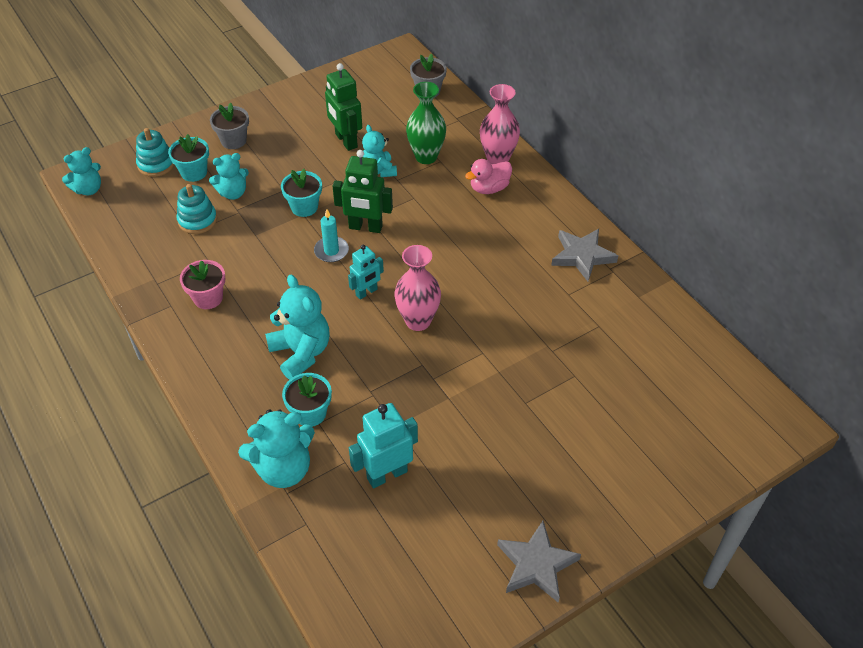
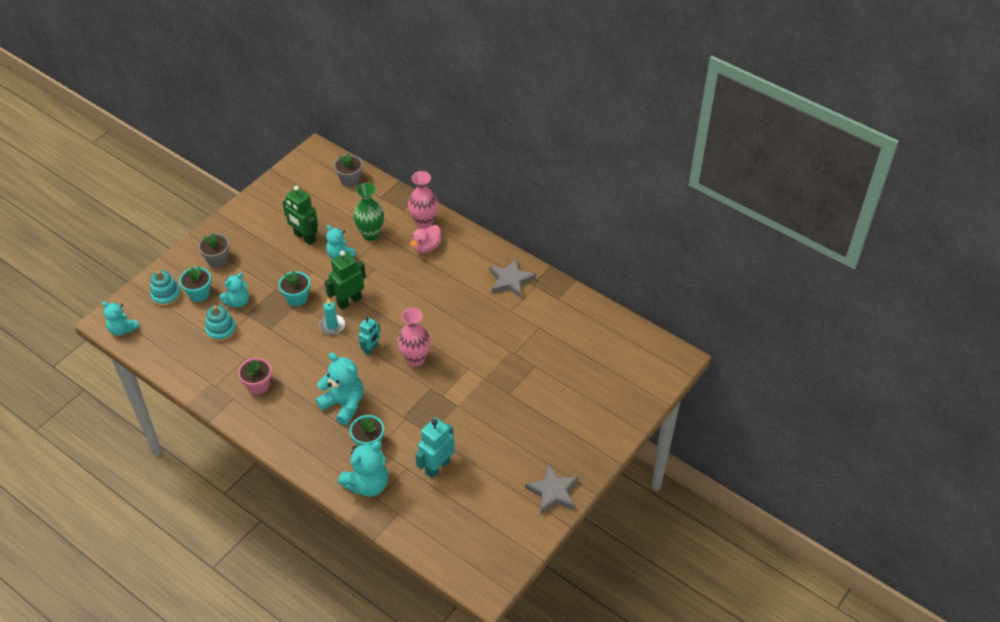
camera: 20 degrees left, 0 degrees up
(88, 189) = (122, 329): turquoise teddy bear -> turquoise teddy bear turned 90 degrees clockwise
(365, 227) = (349, 301): green robot -> green robot turned 150 degrees clockwise

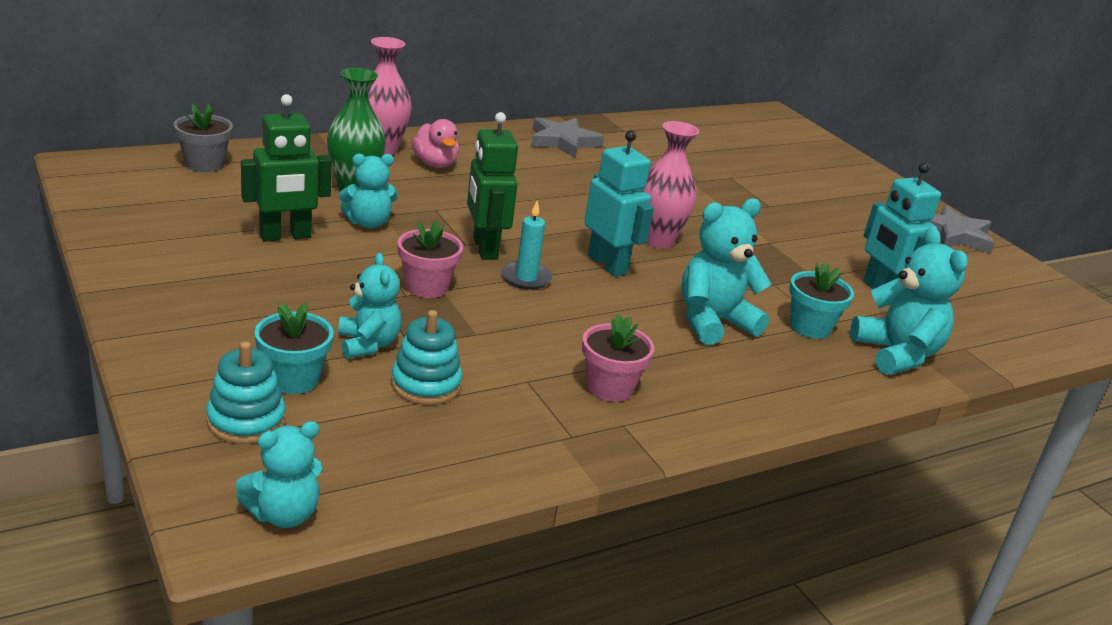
camera: 70 degrees left, 20 degrees down
(217, 260) = (223, 331): grey flower pot -> none
(297, 298) = (426, 287): turquoise flower pot -> pink flower pot
(371, 349) = (607, 264): turquoise robot -> turquoise robot, size x1.56

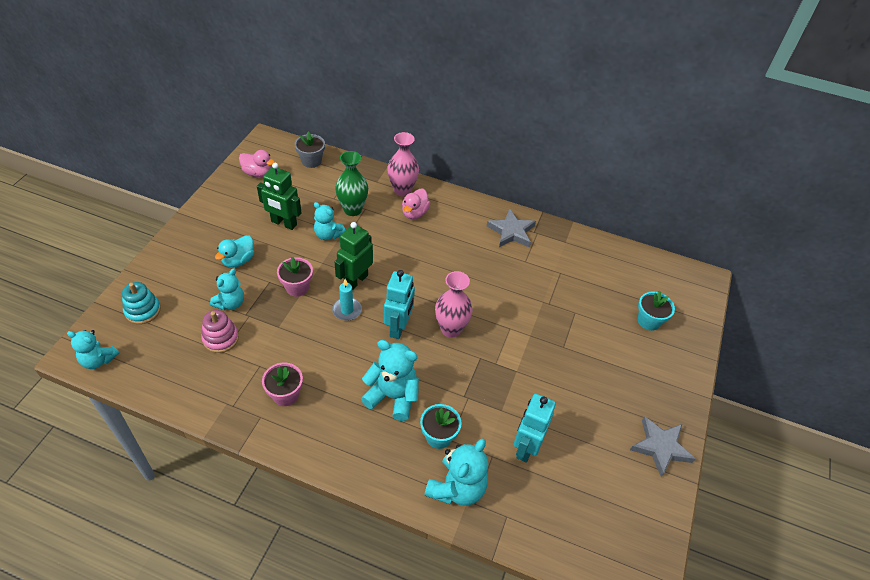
camera: 50 degrees right, 20 degrees up
(142, 202) = (258, 173): none -> pink duck
(292, 298) = (238, 260): none -> turquoise duck
(293, 379) = (182, 302): turquoise flower pot -> turquoise flower pot (648, 321)
(426, 384) = (221, 338): turquoise stacking toy -> pink stacking toy

